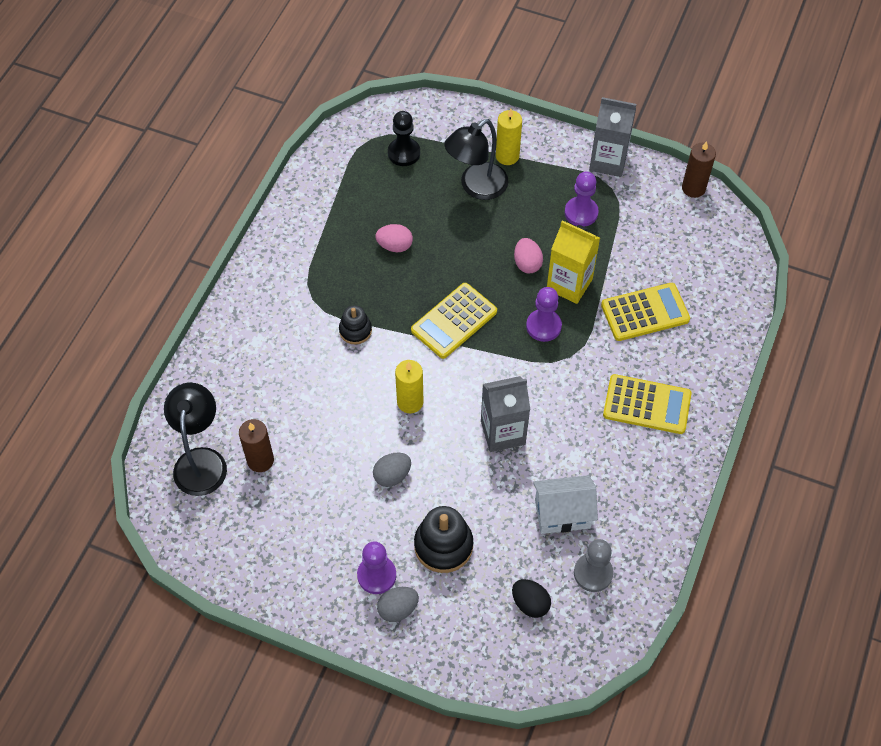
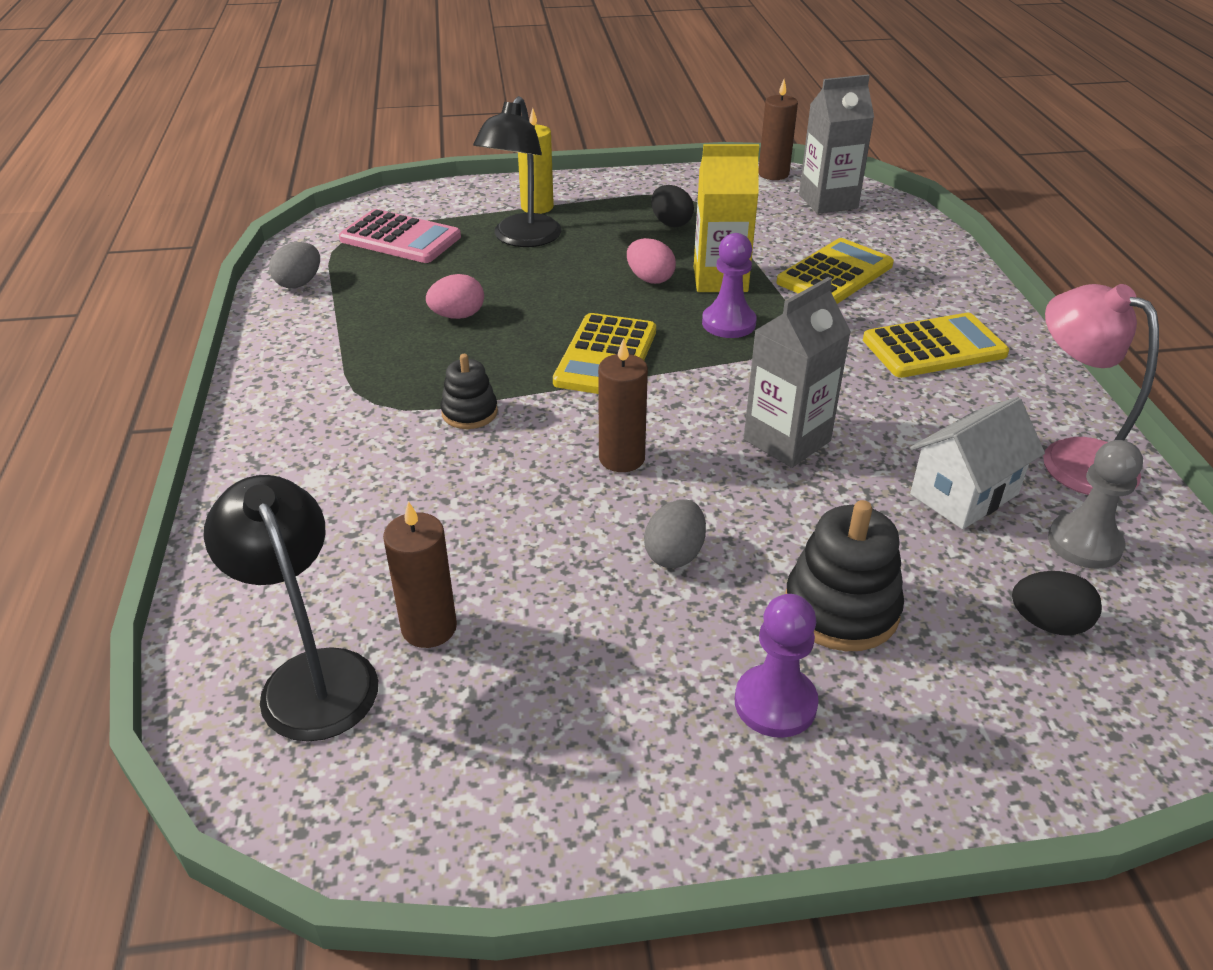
camera: 30 degrees left, 20 degrees down
(398, 609) = (859, 737): grey egg -> grey egg (299, 283)
(404, 153) = (400, 238): black pawn -> pink calculator
(410, 402) = (622, 458): yellow candle -> brown candle
(581, 213) = (671, 223): purple pawn -> black egg
(608, 161) = (659, 181): grey carton -> grey carton (828, 201)
(643, 521) = (1071, 457): none -> pink lamp

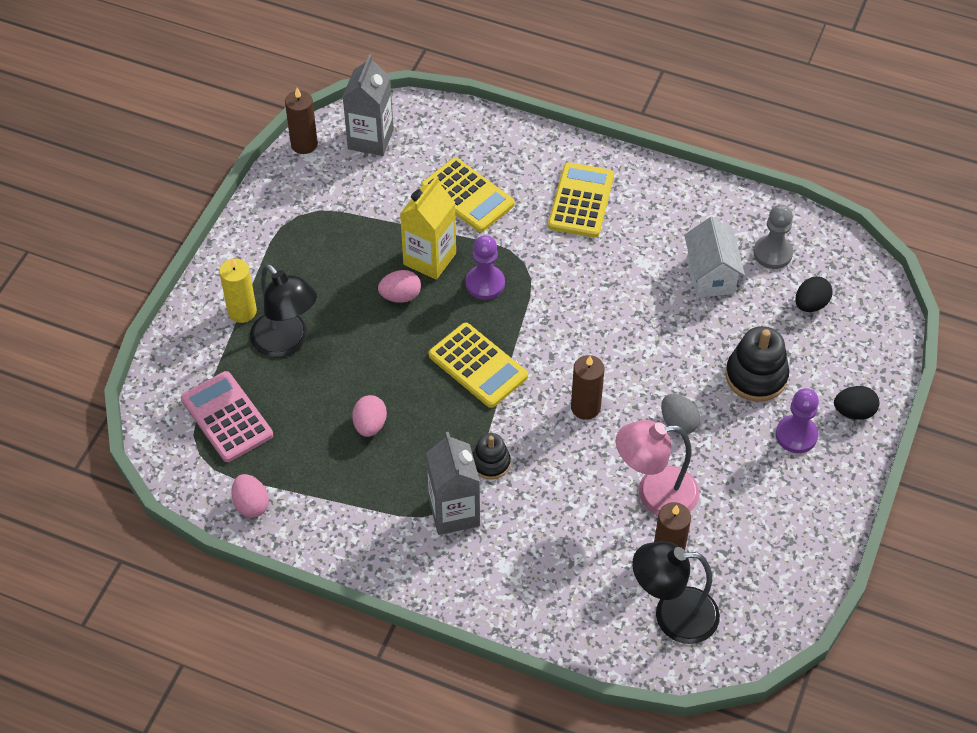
camera: 60 degrees left, 15 degrees up
(299, 283) = (251, 505): grey egg -> pink egg
(400, 238) = (227, 417): pink calculator -> pink calculator turned 90 degrees counterclockwise
(671, 223) = (331, 244): black egg -> black egg (854, 412)
(787, 440) = (619, 323): grey carton -> grey carton (454, 512)
(835, 274) = (467, 196): yellow calculator -> yellow calculator turned 150 degrees clockwise
(1071, 457) = (712, 211): pink lamp -> pink lamp (654, 494)

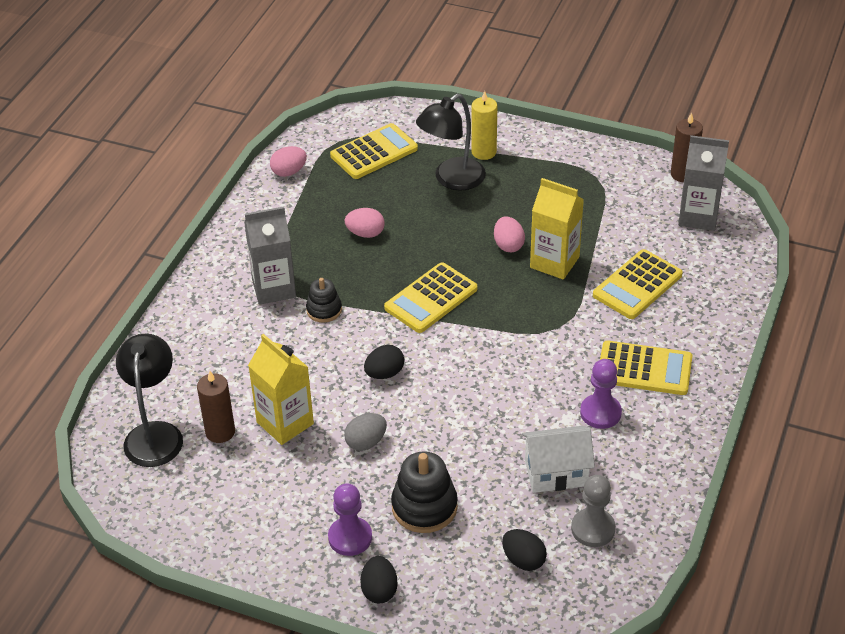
camera: 90 degrees right, 10 degrees down
(227, 417) = (374, 152): pink calculator -> yellow calculator
(485, 284) = (528, 300): purple pawn -> purple pawn (600, 413)
(585, 407) = (384, 373): brown candle -> black egg
(654, 494) = (285, 423): pink lamp -> yellow carton

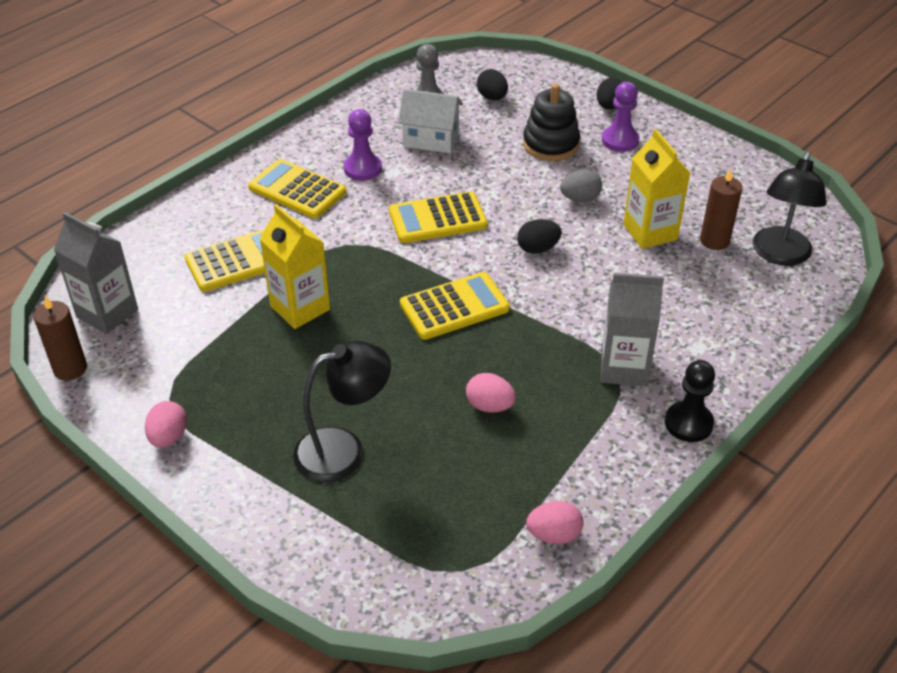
camera: 160 degrees left, 0 degrees up
(214, 262) = (688, 423): none -> black pawn
(324, 310) = (575, 327): black stacking toy -> none
(374, 152) = (421, 530): yellow calculator -> yellow calculator (437, 219)
(483, 152) = (276, 481): yellow candle -> none
(508, 245) = (335, 341): pink egg -> pink egg (168, 437)

